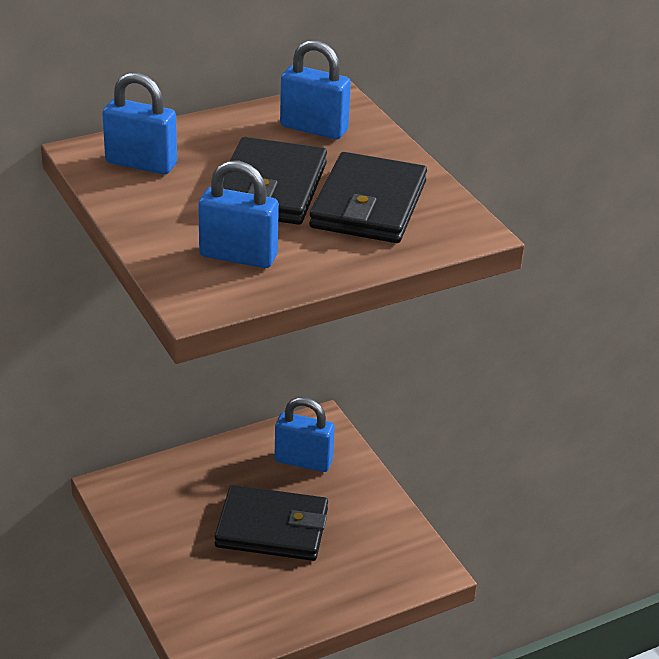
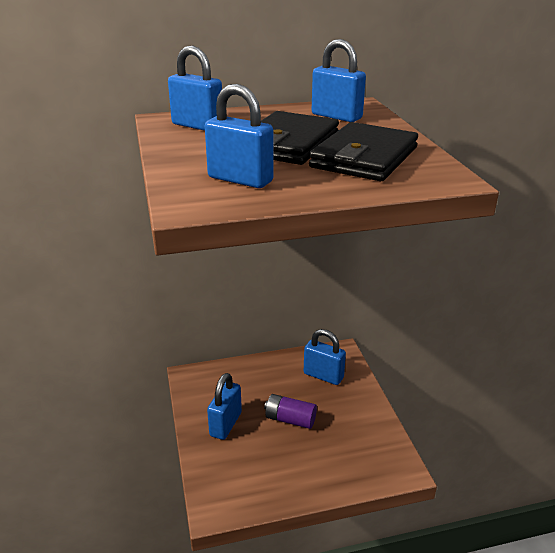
camera: 15 degrees right, 5 degrees down
(185, 547) = (225, 424): none -> blue padlock
(272, 528) = (290, 419): black wallet -> purple battery

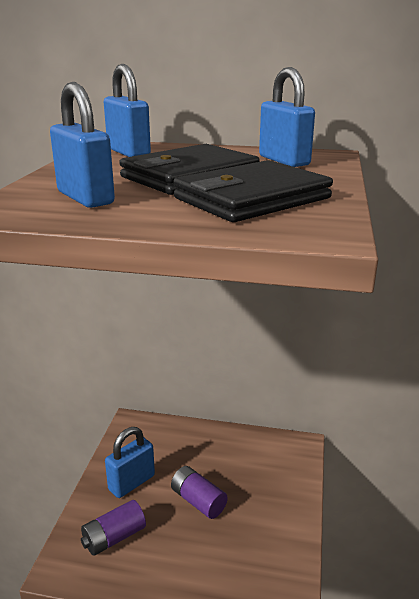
camera: 25 degrees right, 5 degrees down
(242, 470) = (114, 537): none -> purple battery
(323, 376) = (264, 465): blue padlock -> none

